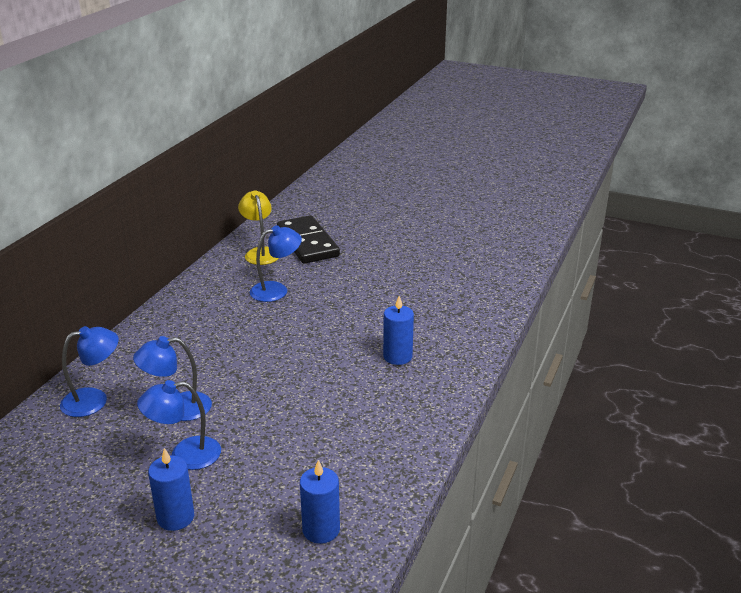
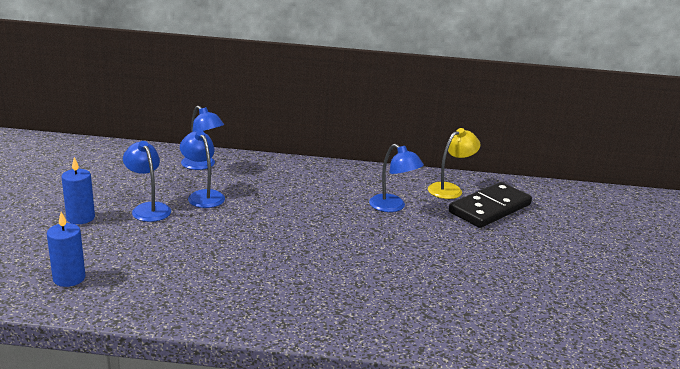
camera: 70 degrees right, 5 degrees down
(397, 356) = (321, 285): blue candle -> none

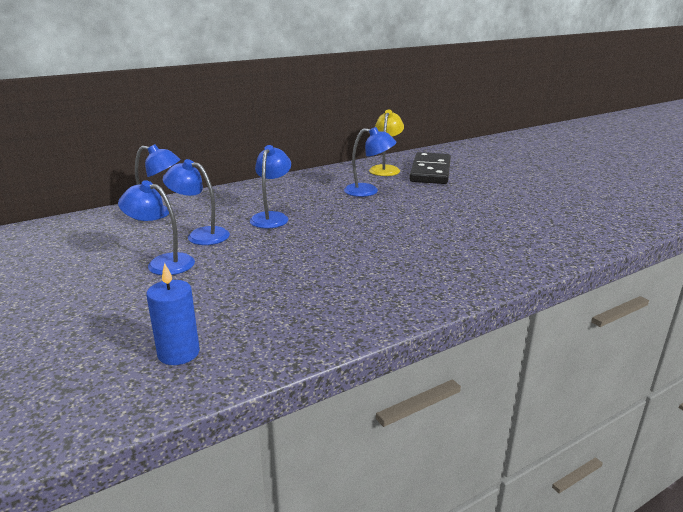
camera: 35 degrees left, 0 degrees up
(80, 218) = (98, 297): blue candle -> none
(274, 201) = (272, 217): none -> blue lamp

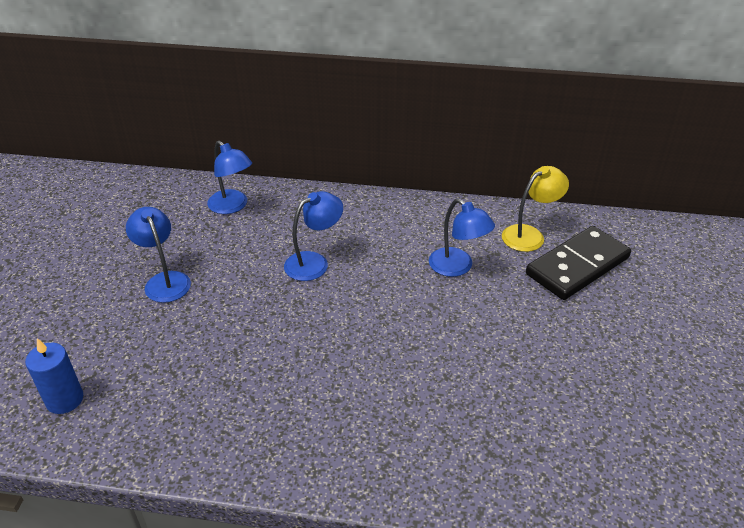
camera: 40 degrees right, 15 degrees up
(200, 235) = (230, 257): blue lamp -> none

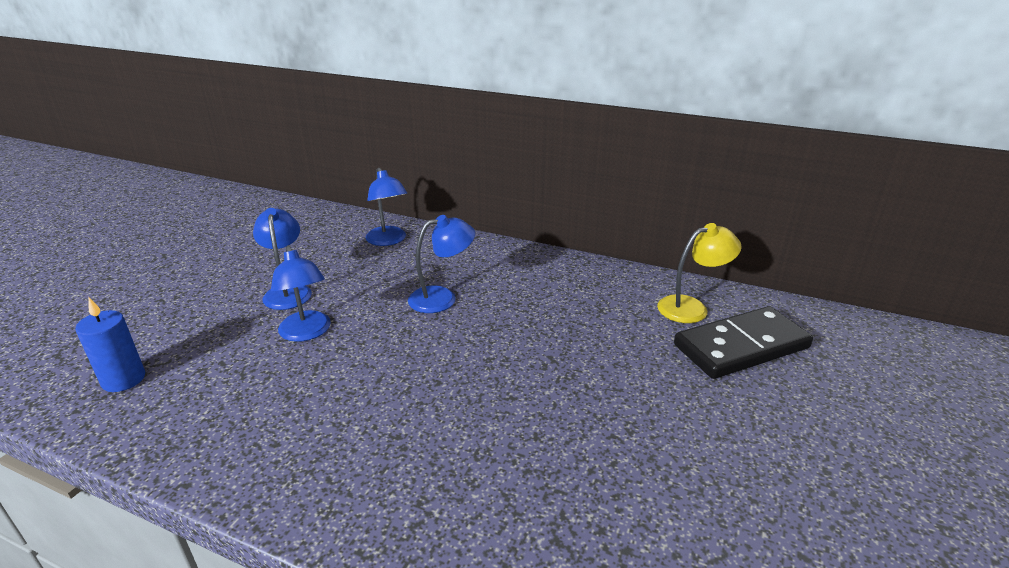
camera: 15 degrees right, 10 degrees down
(457, 267) = (595, 326): blue lamp -> blue lamp (307, 333)

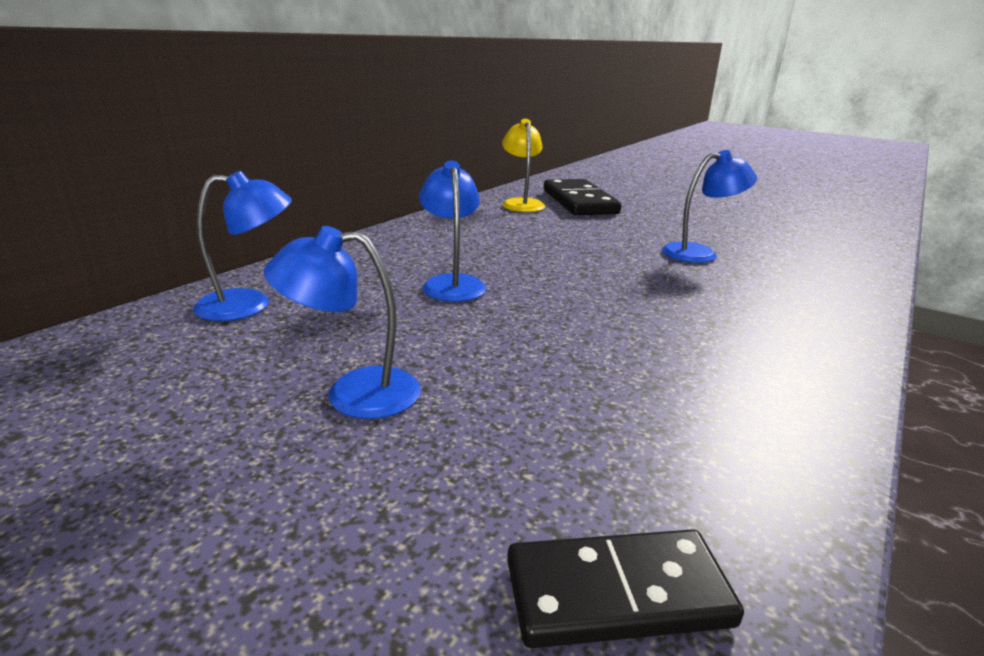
camera: 80 degrees left, 5 degrees down
(124, 379) = (617, 593): blue candle -> black domino
(307, 333) = (501, 373): blue lamp -> blue lamp (699, 253)

